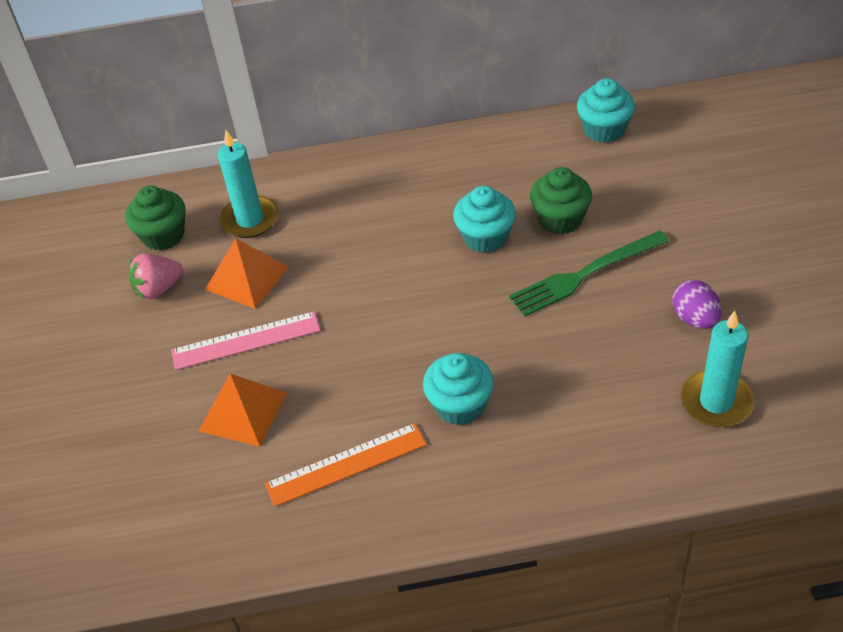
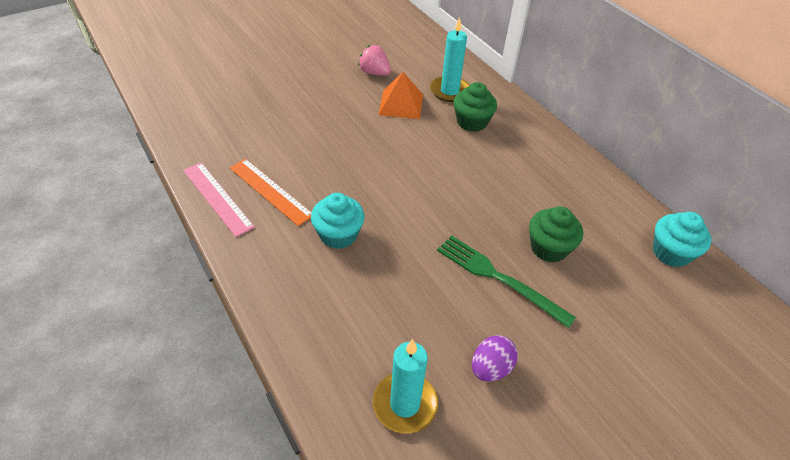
camera: 60 degrees right, 0 degrees up
(163, 235) = (416, 62): green cupcake -> green cupcake (472, 122)
(243, 411) = (296, 134): orange pyramid -> none
(246, 341) = (351, 119): pink ruler -> pink ruler (217, 198)
(485, 237) = (502, 208): turquoise cupcake -> none

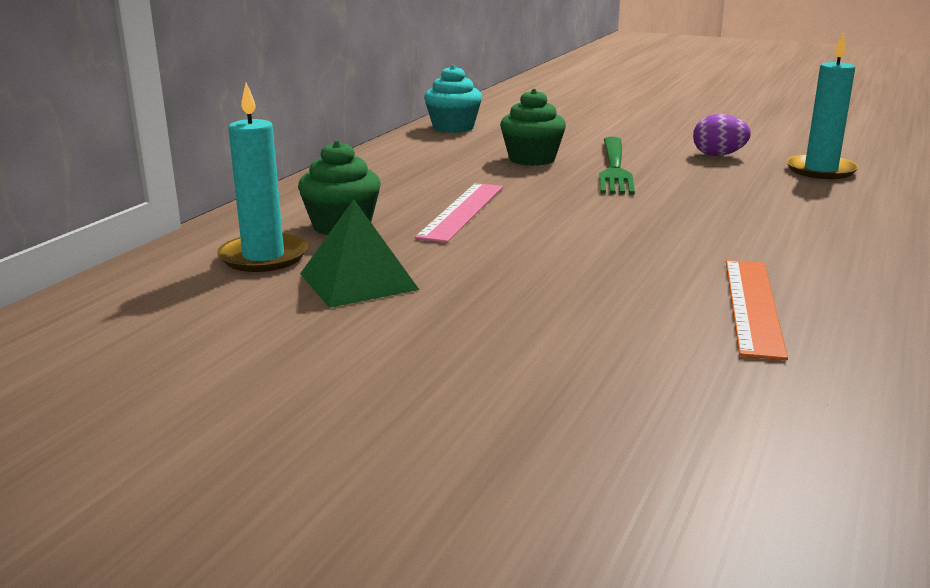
camera: 120 degrees left, 25 degrees down
(217, 198) = (858, 339): pink ruler -> pink ruler (462, 211)
(338, 235) = (721, 240): turquoise cupcake -> none
(374, 73) = (268, 334): pink strawberry -> none
(401, 104) = (358, 281): orange pyramid -> green pyramid

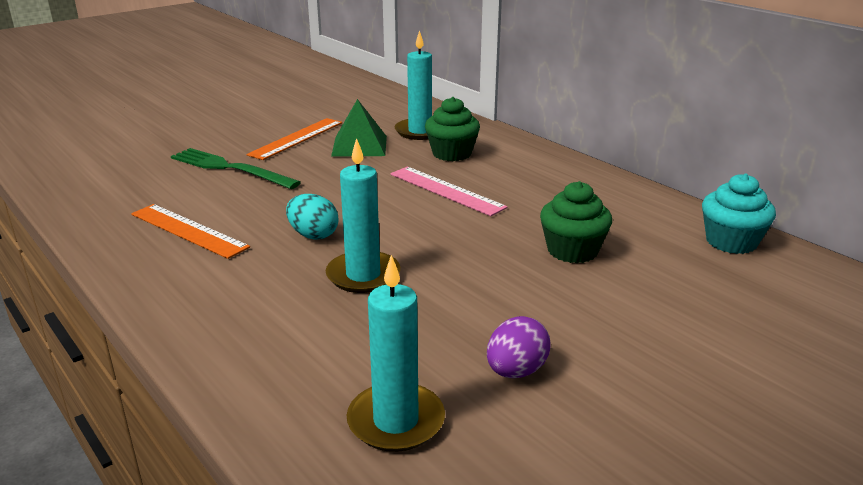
camera: 115 degrees right, 5 degrees up
(363, 335) = (296, 138): none -> orange ruler
(614, 168) = (511, 283): green fork -> green fork (230, 168)
(652, 242) = (313, 235): none -> turquoise egg
(687, 208) = (363, 275): none -> turquoise candle

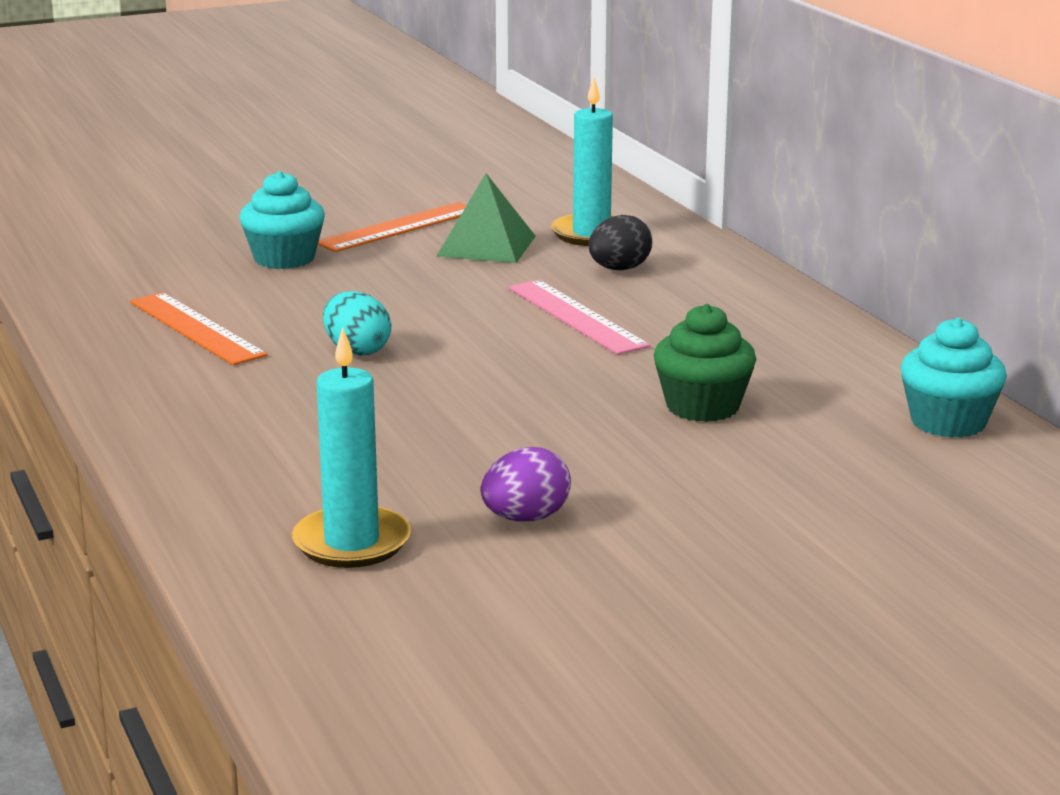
camera: 15 degrees right, 5 degrees down
(230, 168) = (284, 259): green fork -> turquoise cupcake
(363, 275) = (397, 402): turquoise candle -> none
(452, 153) = (619, 269): green cupcake -> black egg

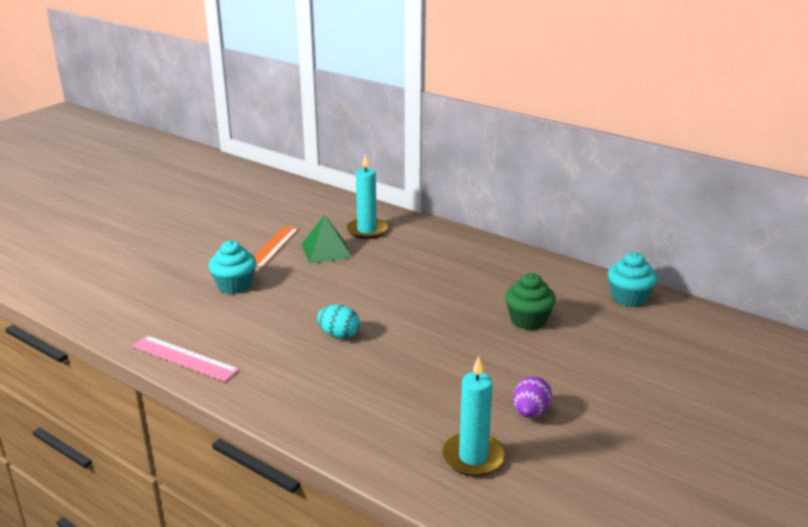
camera: 30 degrees left, 5 degrees up
(196, 328) = (240, 345): orange ruler -> none
(576, 317) = (416, 283): pink ruler -> pink ruler (184, 358)
(619, 269) = (403, 248): black egg -> none

